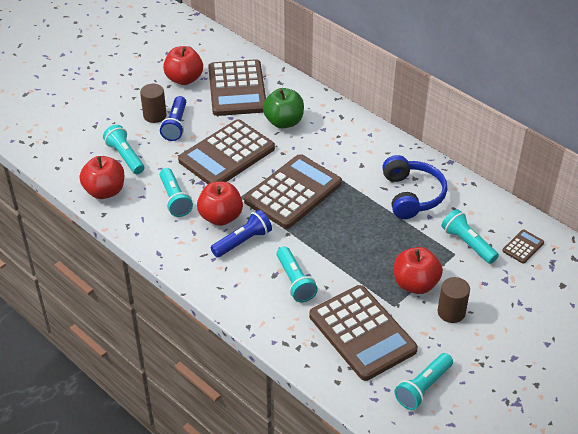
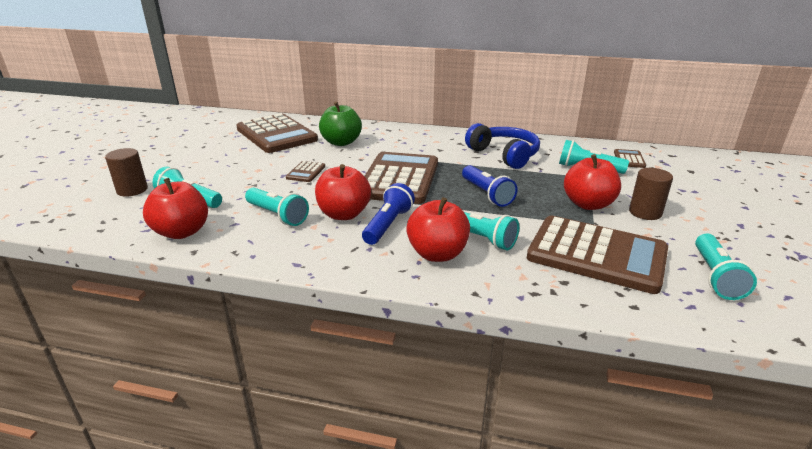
camera: 30 degrees left, 15 degrees down
(155, 115) = (203, 166): brown cylinder -> brown cylinder (132, 190)
(176, 125) = (232, 167): blue flashlight -> blue flashlight (487, 194)
(184, 79) = (217, 139): red apple -> red apple (437, 254)
(226, 154) = (306, 172): brown calculator -> brown calculator, size x0.42

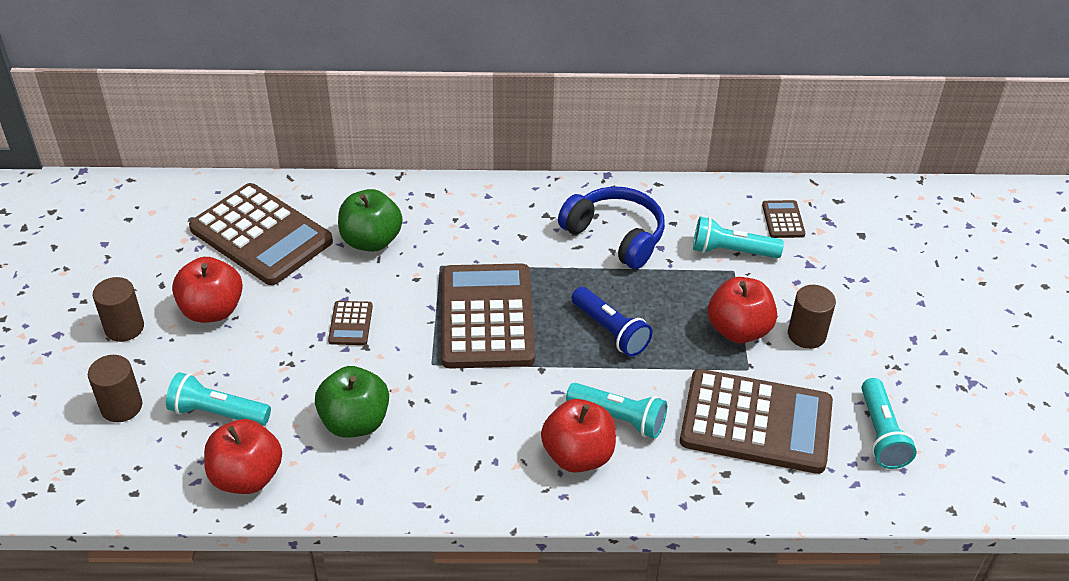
camera: 15 degrees left, 15 degrees up
(166, 159) = (124, 328): none -> brown cylinder
(277, 215) = (355, 422): turquoise flashlight -> green apple
(344, 214) = (440, 404): red apple -> red apple (212, 310)
(388, 225) = (503, 415): blue flashlight -> none

